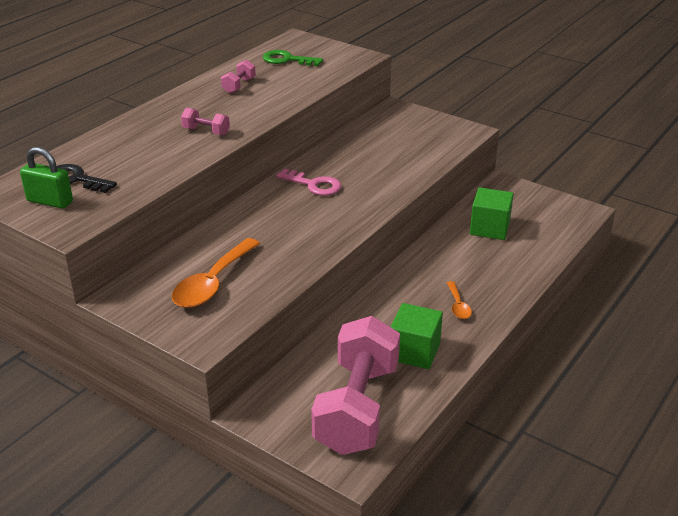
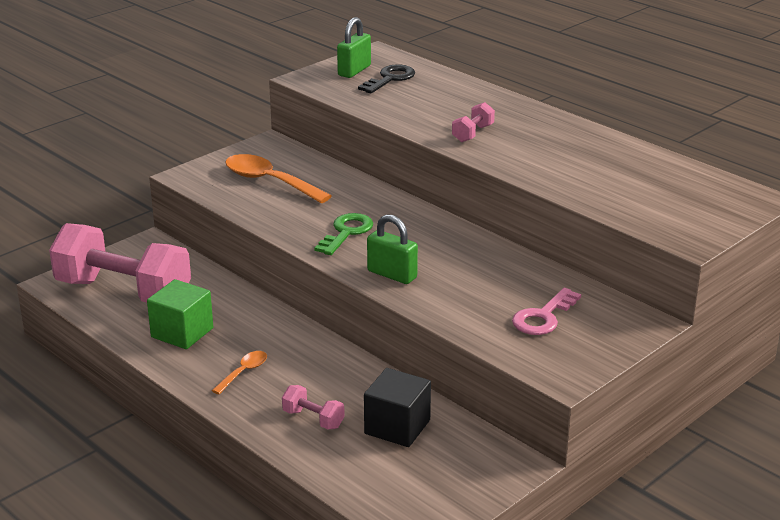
camera: 100 degrees right, 5 degrees down
(239, 86) = (592, 154): pink dumbbell -> pink dumbbell (313, 419)
(287, 60) = (676, 187): green key -> green key (346, 232)
(314, 185) = (436, 243): pink key -> pink key (543, 317)
(370, 199) = (392, 274): none -> green padlock
(458, 305) = (243, 372): orange spoon -> orange spoon turned 120 degrees clockwise
(489, 228) = (397, 427): green cube -> black cube

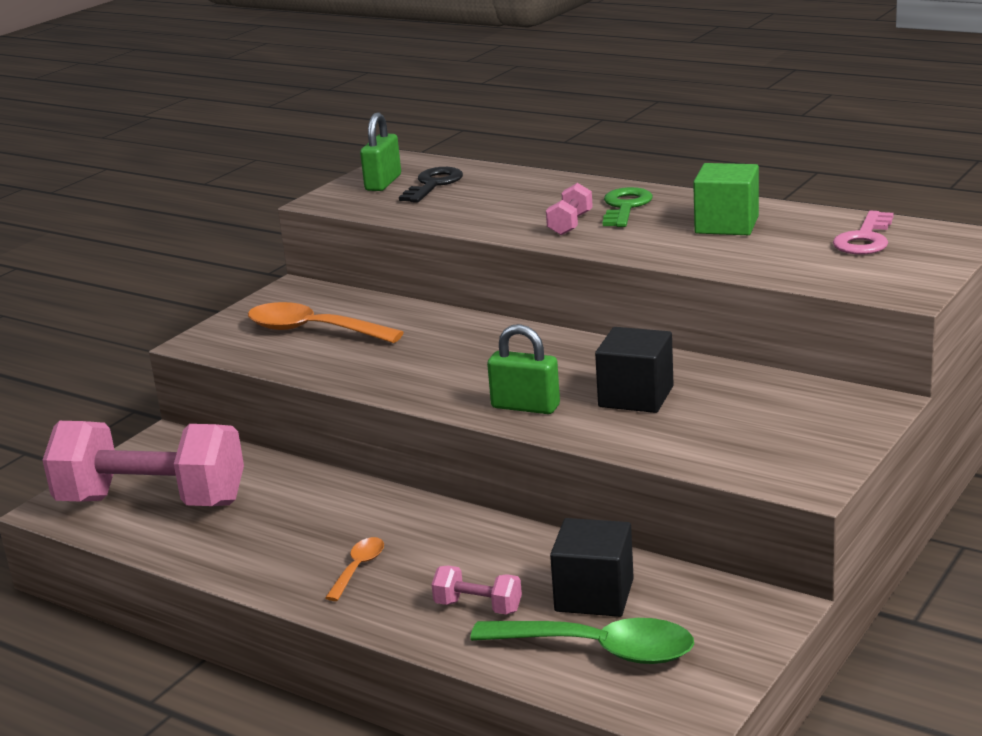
camera: 10 degrees left, 5 degrees down
(182, 333) = (253, 536): green cube -> green cube (726, 225)
(346, 232) = (442, 370): green key -> green key (625, 207)
(381, 469) = (598, 650): none -> green spoon
(475, 282) = (636, 396): none -> black cube
(543, 317) = (744, 420): pink key -> pink key (865, 239)

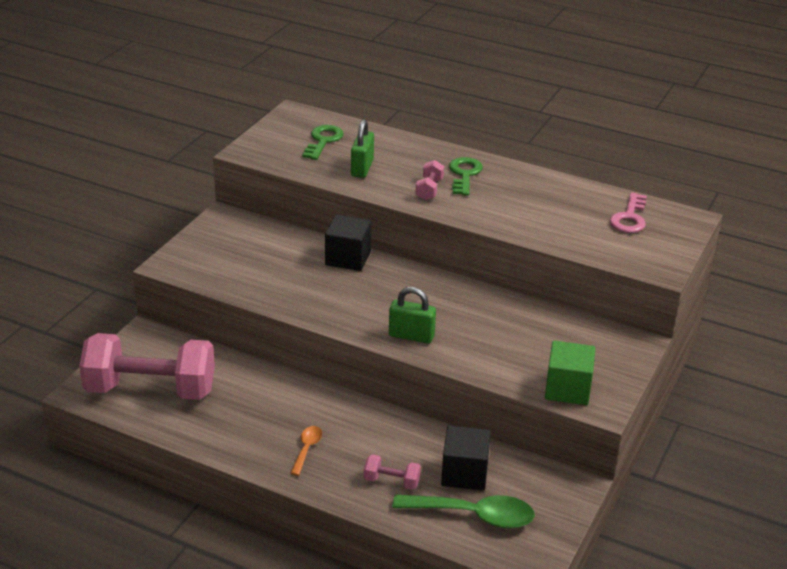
camera: 10 degrees left, 10 degrees up
(313, 331) = (249, 258): orange spoon -> none
(383, 183) = (286, 136): green padlock -> green padlock (362, 168)
(433, 184) = (323, 141): black key -> green key
(636, 396) = (483, 330): black cube -> black cube (348, 258)
(726, 225) = (536, 198): green cube -> green cube (567, 389)

